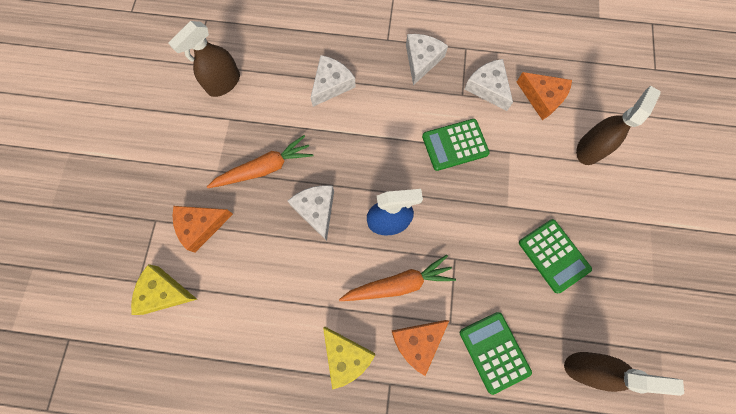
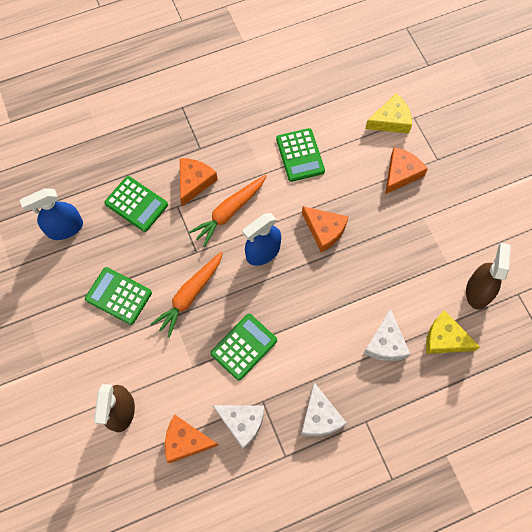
camera: 150 degrees right, 5 degrees down
(264, 168) = (388, 239): orange carrot -> orange carrot (190, 295)
(286, 307) = (300, 155): none -> green calculator
(316, 210) = (324, 230): white cheese -> orange cheese
(346, 356) = (239, 148): yellow cheese -> yellow cheese (445, 338)
(586, 367) = (65, 228): brown spray bottle -> blue spray bottle

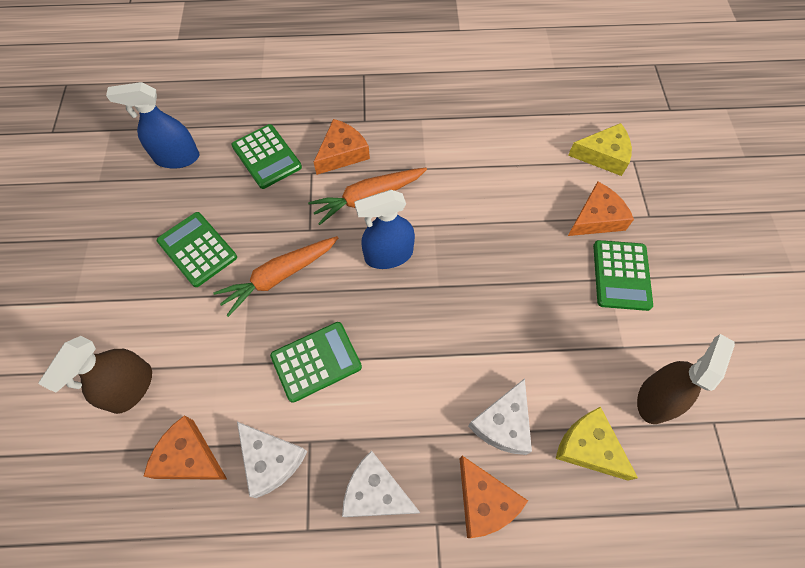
camera: 20 degrees right, 5 degrees down
(300, 155) = (477, 161): green calculator -> green calculator (621, 275)
(320, 417) = (376, 492): white cheese -> white cheese turned 105 degrees clockwise
(324, 230) = (474, 254): orange cheese -> orange cheese (484, 501)

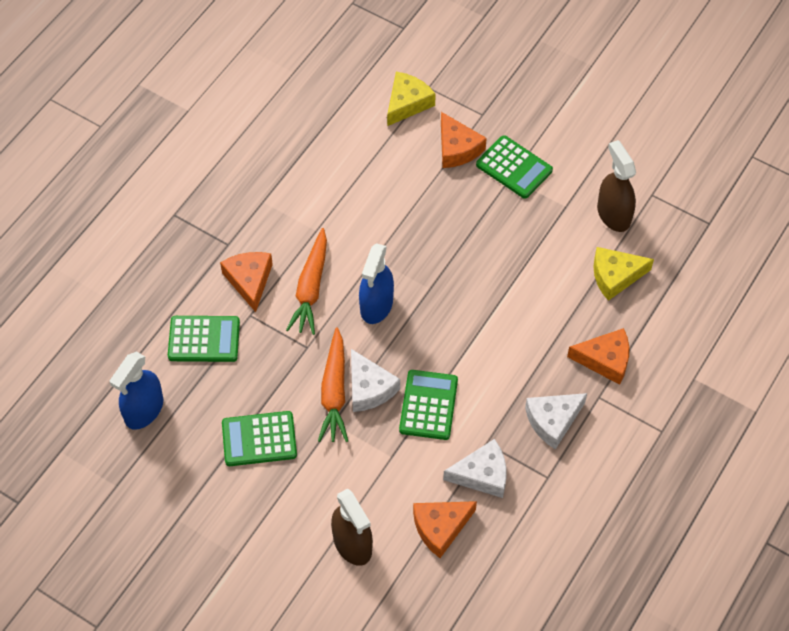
camera: 55 degrees left, 5 degrees down
(503, 423) = (563, 315): white cheese -> white cheese (369, 388)
(596, 218) = (457, 148): orange cheese -> orange cheese turned 150 degrees clockwise

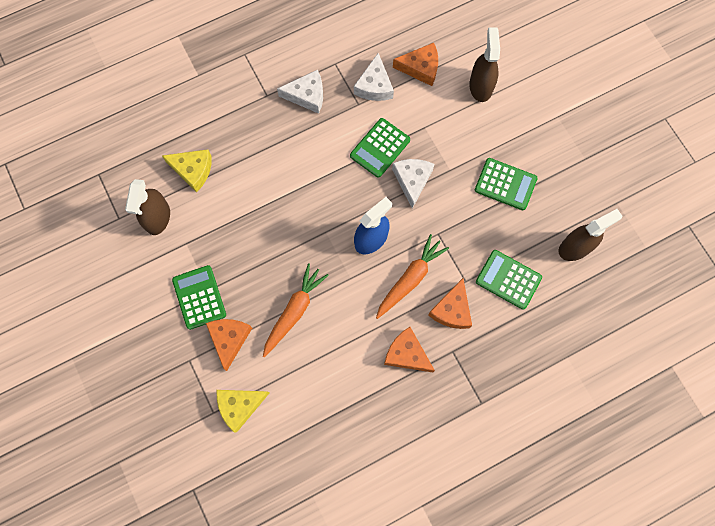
camera: 150 degrees left, 15 degrees up
(144, 410) = (575, 247): blue spray bottle -> brown spray bottle
(334, 392) = (437, 190): orange carrot -> orange carrot (294, 311)
(482, 475) = (374, 86): white cheese -> white cheese turned 105 degrees counterclockwise
(605, 360) = (244, 116): orange cheese -> orange cheese (406, 354)

